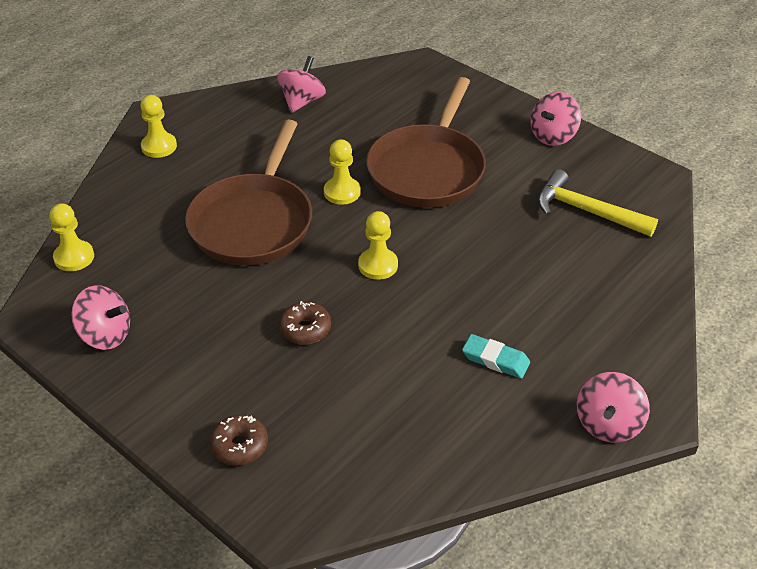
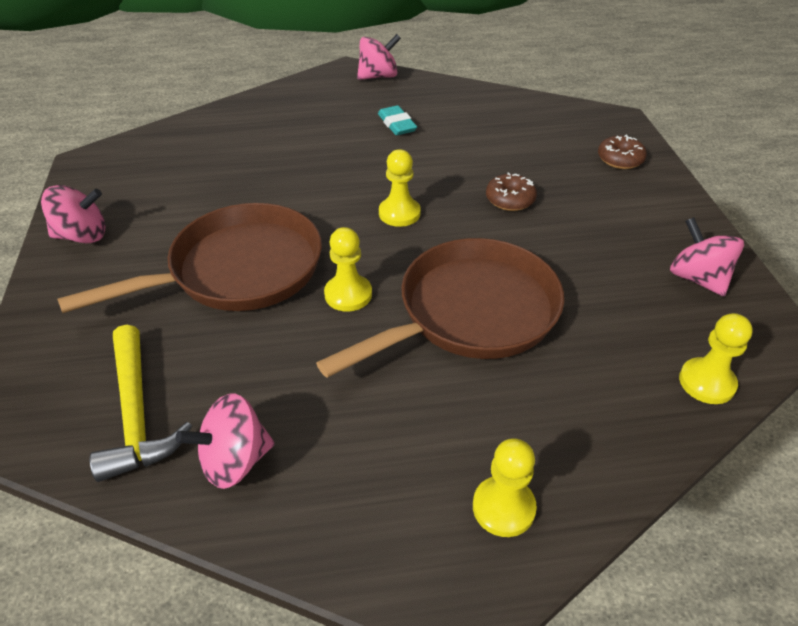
camera: 140 degrees left, 0 degrees up
(586, 211) = (184, 167): yellow hammer -> yellow hammer (136, 414)

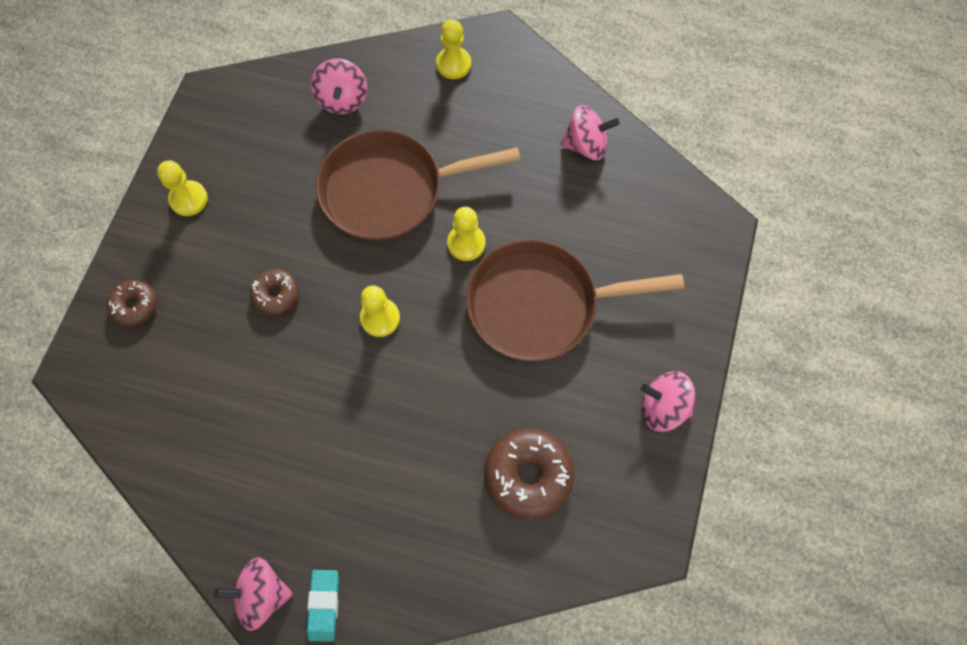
camera: 155 degrees left, 25 degrees up
(136, 414) = (638, 200): yellow hammer -> none
(207, 165) = (528, 476): none -> brown donut
(397, 124) = (302, 467): turquoise eraser -> turquoise eraser (324, 605)
(697, 278) = (210, 153): pink spinning top -> pink spinning top (342, 100)
(706, 382) = (285, 82): yellow pawn -> yellow pawn (188, 199)

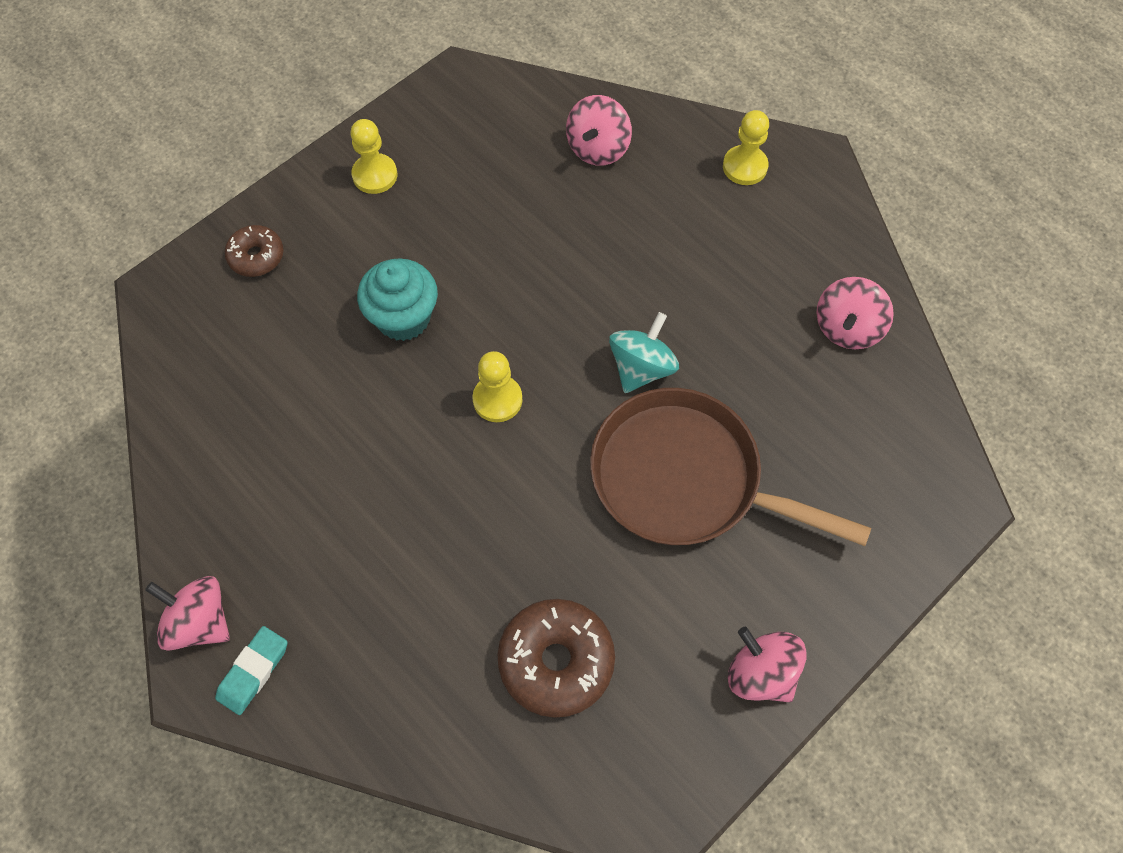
camera: 30 degrees right, 5 degrees down
(276, 295) = (403, 318): brown donut -> turquoise cupcake
(389, 190) = (591, 268): brown pan -> none
(466, 243) = (641, 368): yellow pawn -> turquoise spinning top
(586, 145) = (847, 328): pink spinning top -> pink spinning top turned 90 degrees clockwise

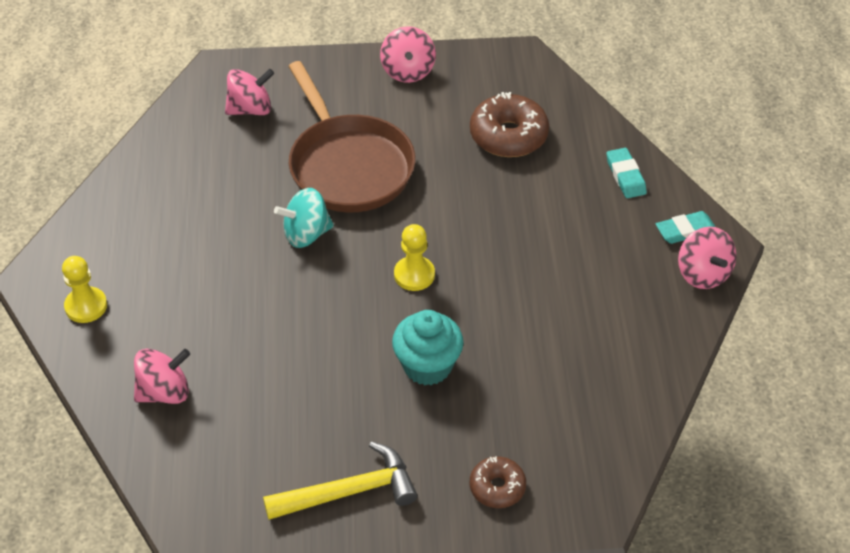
camera: 140 degrees left, 15 degrees down
(374, 705) = (625, 176): none -> turquoise eraser
(375, 175) = (349, 492): yellow pawn -> yellow hammer
(847, 328) = (160, 175): pink spinning top -> pink spinning top (250, 109)

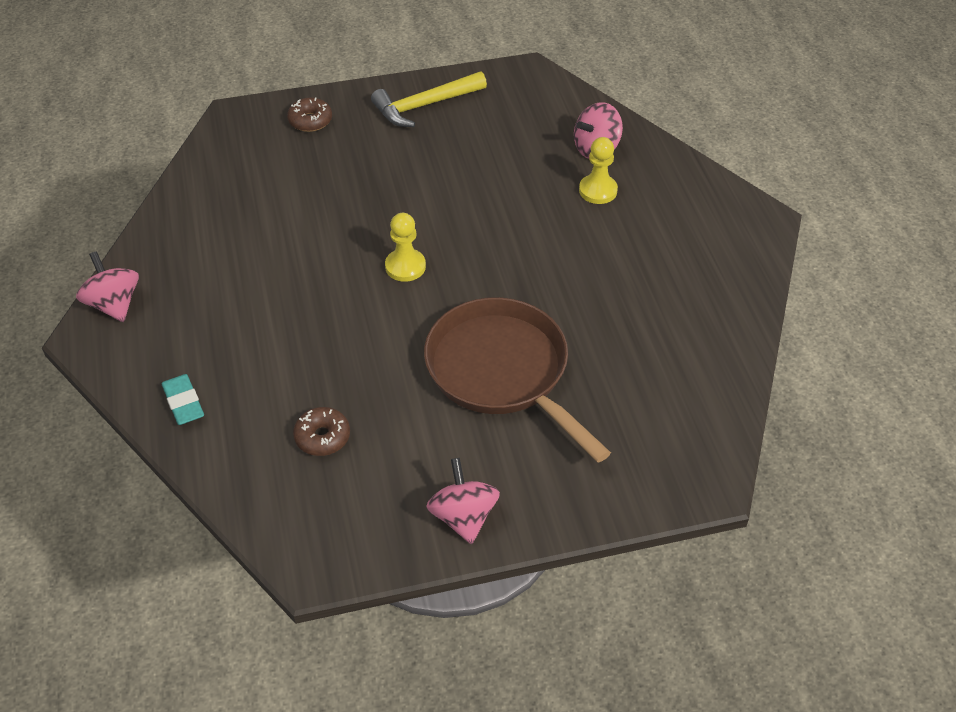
camera: 170 degrees right, 0 degrees up
(86, 306) = (701, 202): yellow pawn -> yellow pawn (598, 190)
(250, 109) = (642, 430): pink spinning top -> none
(306, 234) = (523, 291): turquoise spinning top -> none
(427, 366) = (379, 193): turquoise cupcake -> none
(508, 136) = (322, 437): brown donut -> brown donut, size x0.59
(685, 230) = (124, 347): turquoise eraser -> none

